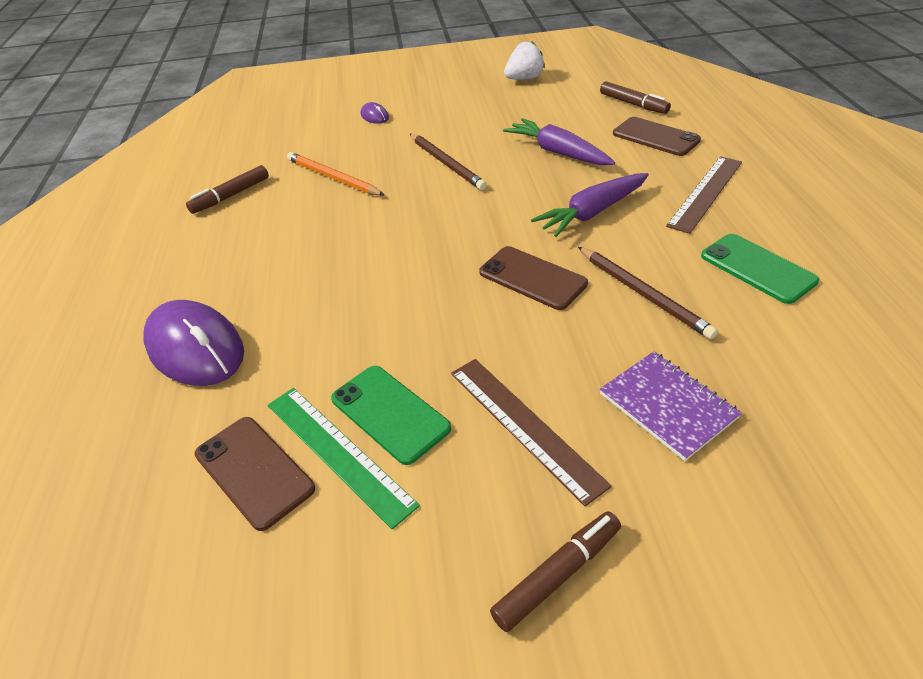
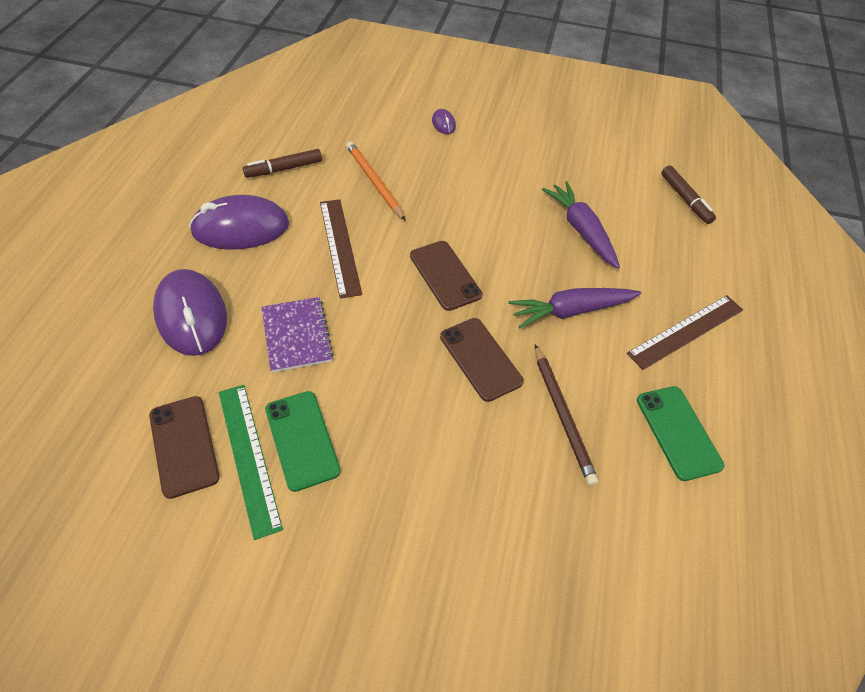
camera: 15 degrees right, 10 degrees up
(210, 256) = (241, 228): none -> purple mouse
(446, 163) = (476, 204): brown pencil -> none
(524, 79) = (601, 128): white strawberry -> none
(524, 425) = (395, 497): brown ruler -> brown ruler (340, 246)
(557, 575) = (347, 633): brown marker -> none
(655, 137) = (681, 248): brown phone -> brown phone (445, 275)
(667, 405) = (515, 531): purple notebook -> purple notebook (297, 335)

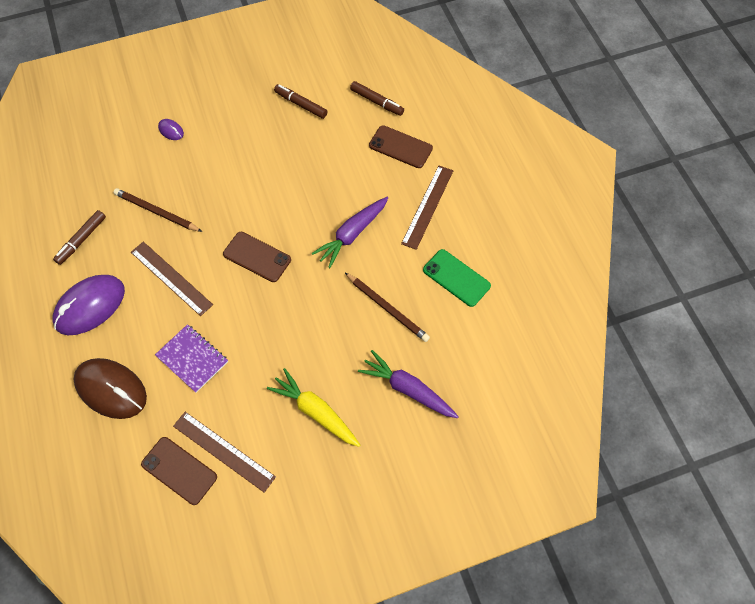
camera: 30 degrees left, 10 degrees up
(191, 315) = (111, 389): purple mouse -> brown mouse
(248, 457) = (223, 451): green ruler -> brown ruler
(302, 440) = (247, 420): green phone -> none
(374, 182) = (156, 212): orange pencil -> brown pencil
(389, 482) = (315, 411): none -> yellow carrot
(480, 359) = (317, 302): brown phone -> brown phone (400, 147)
(581, 230) = (323, 168): purple carrot -> purple carrot (408, 389)
(595, 163) = (301, 105): none -> brown marker

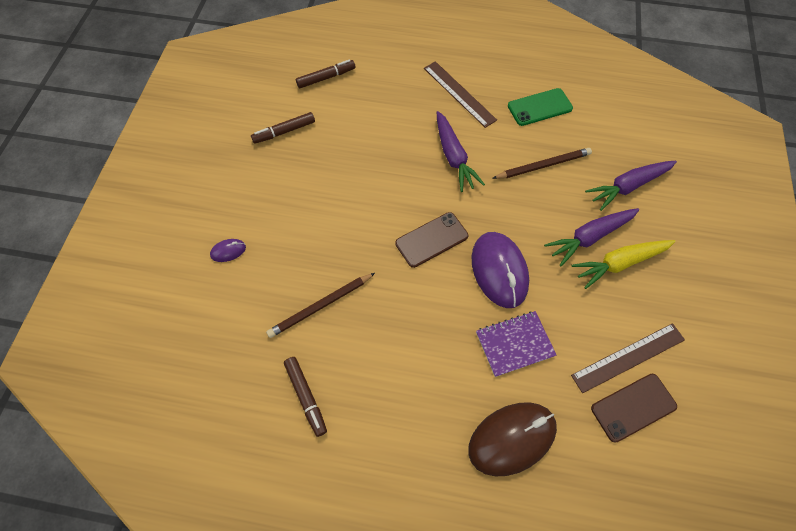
camera: 60 degrees left, 0 degrees up
(90, 306) = (397, 421): purple mouse -> purple mouse (499, 271)
(171, 278) = (410, 325): brown ruler -> none
(329, 377) = (589, 237): none -> purple carrot
(400, 147) = (386, 83): brown phone -> none

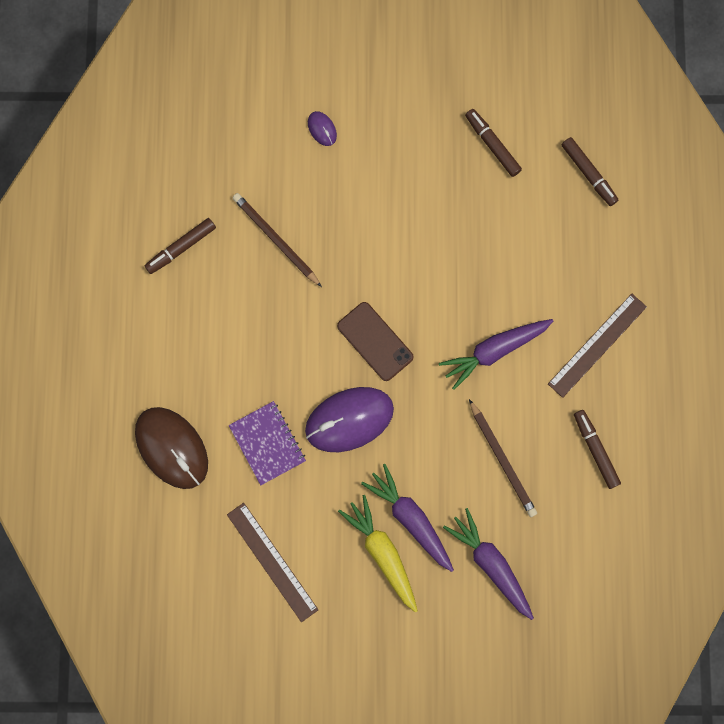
camera: 80 degrees right, 15 degrees up
(539, 107) = (595, 450): green phone -> brown marker
(633, 407) = (220, 566): brown phone -> none

